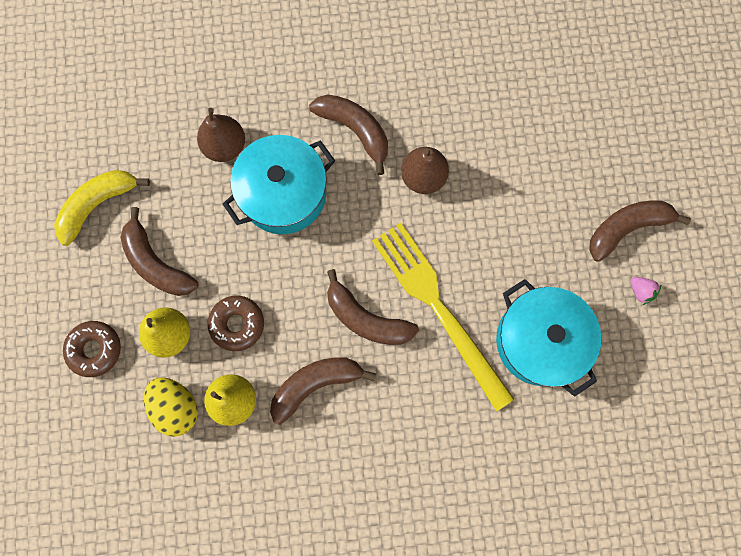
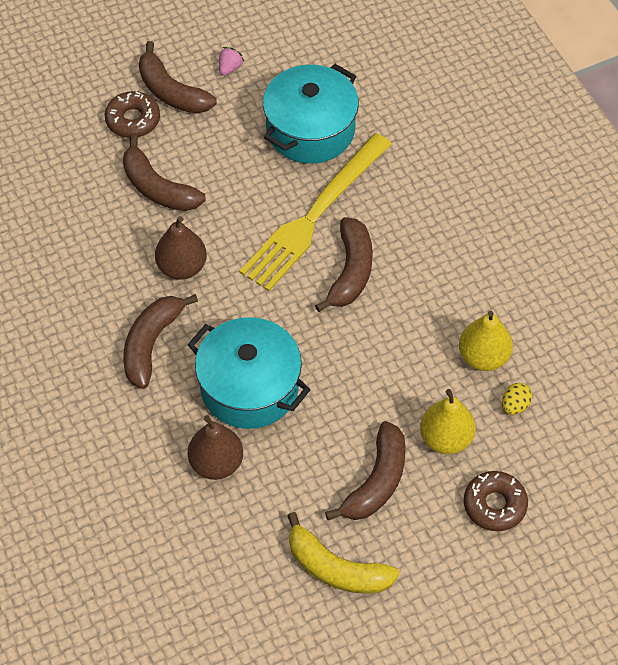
camera: 110 degrees left, 20 degrees down
(176, 407) = (515, 406): yellow egg -> yellow egg, size x0.56
(237, 324) = (407, 381): brown donut -> brown donut (133, 120)
(315, 384) = (435, 293): brown banana -> brown banana (158, 188)

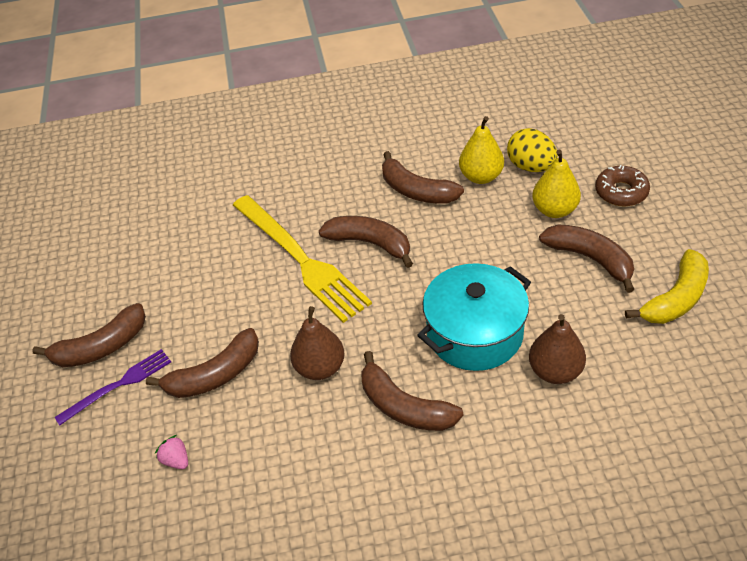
camera: 70 degrees left, 10 degrees down
(133, 120) = (118, 385): brown donut -> purple fork
(230, 68) = (100, 296): pink strawberry -> pink strawberry (176, 460)
(310, 130) = (205, 248): turquoise pot -> none
(443, 297) = (416, 191): none -> brown banana
(515, 406) = (531, 167): yellow egg -> yellow egg, size x1.80

